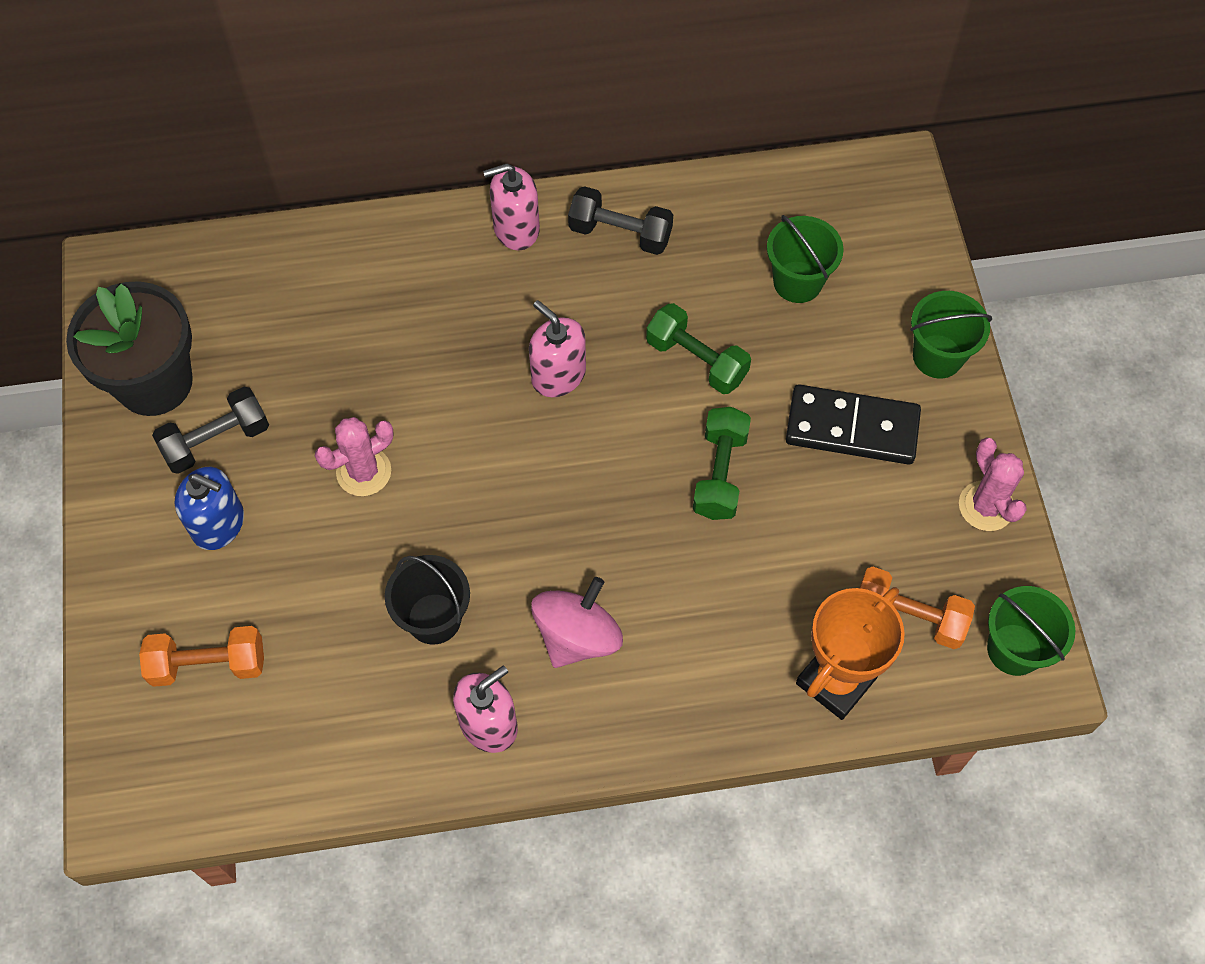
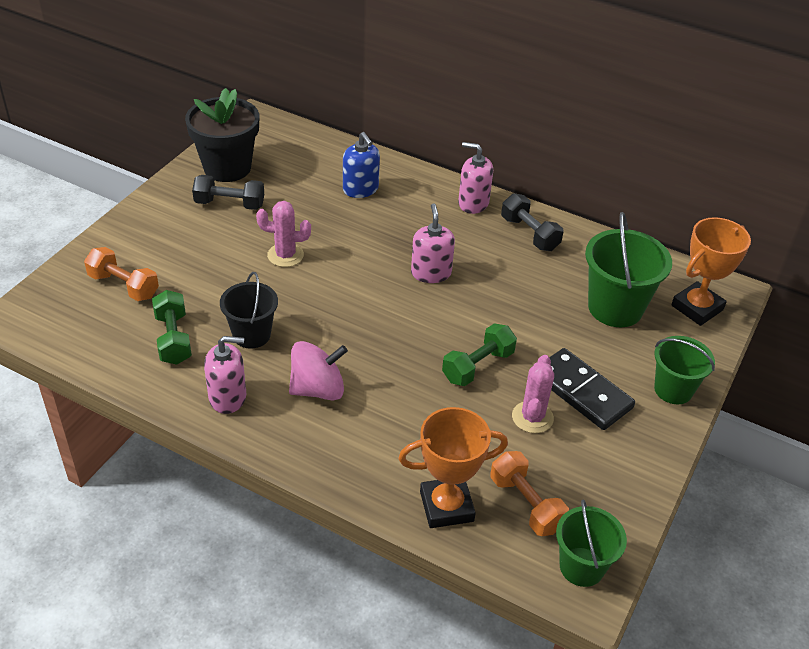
camera: 35 degrees right, 20 degrees down
(218, 524) = (193, 235): blue soap dispenser -> blue soap dispenser (360, 189)
(696, 360) = (517, 309): green dumbbell -> green dumbbell (173, 339)
(797, 282) = (615, 308): green bucket -> green bucket, size x1.54
(880, 220) = (697, 308): none -> orange trophy
(986, 506) = (634, 481): pink cactus -> pink cactus (532, 417)

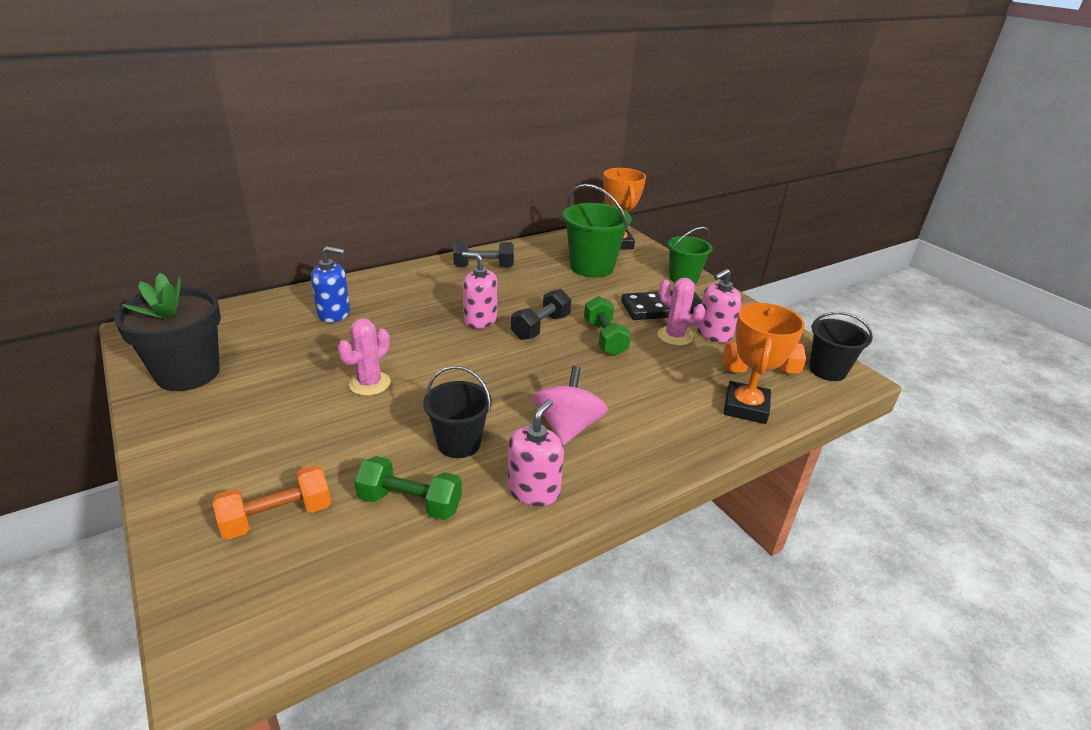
camera: 60 degrees left, 10 degrees down
(229, 204) = (247, 391): black dumbbell -> black dumbbell (541, 327)
(473, 203) = (421, 274): pink soap dispenser -> pink soap dispenser (714, 334)
(581, 567) = (827, 370): green bucket -> black bucket

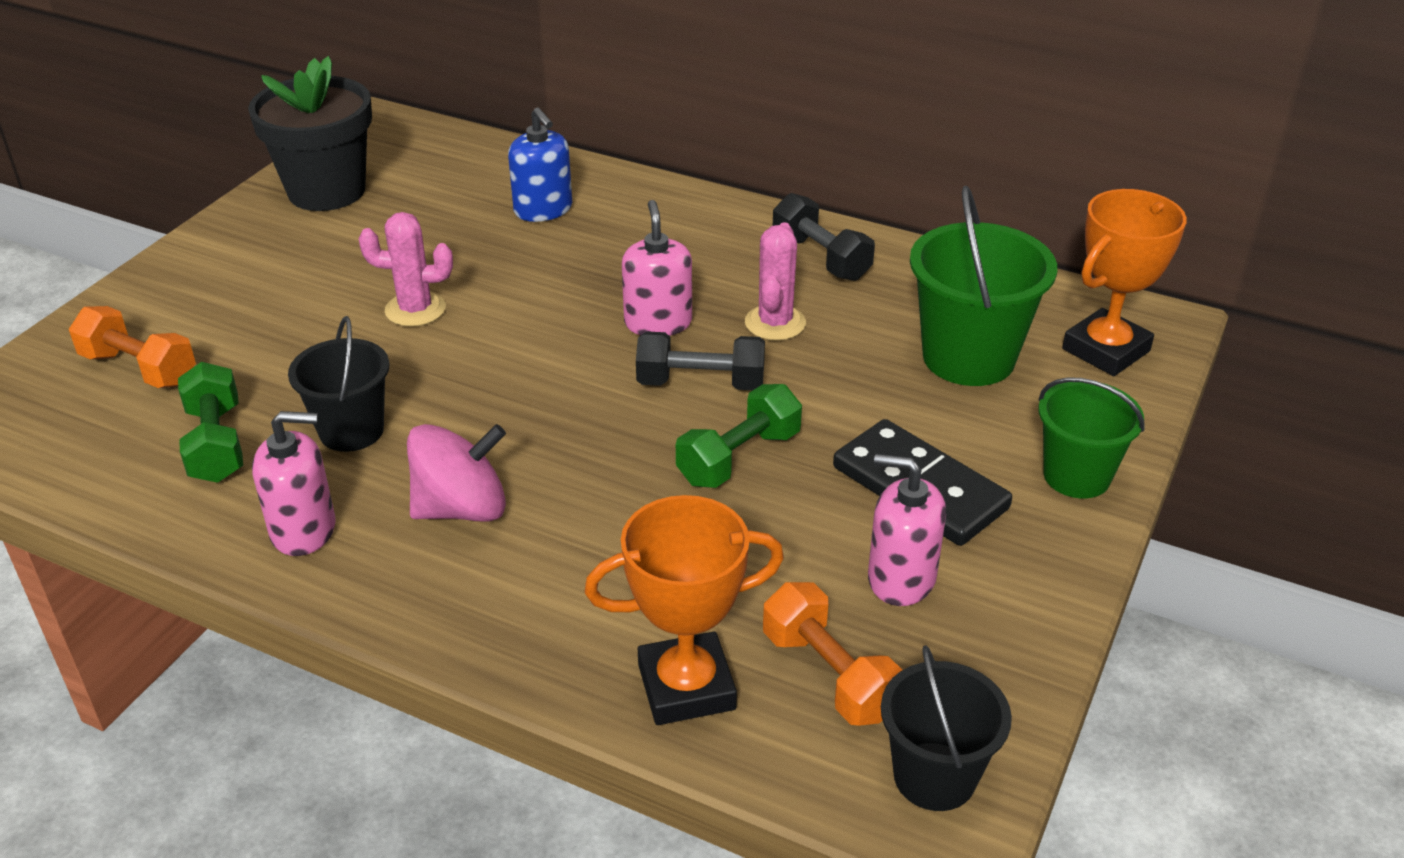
camera: 60 degrees right, 5 degrees up
(674, 336) = (835, 533): pink cactus -> pink cactus (775, 323)

